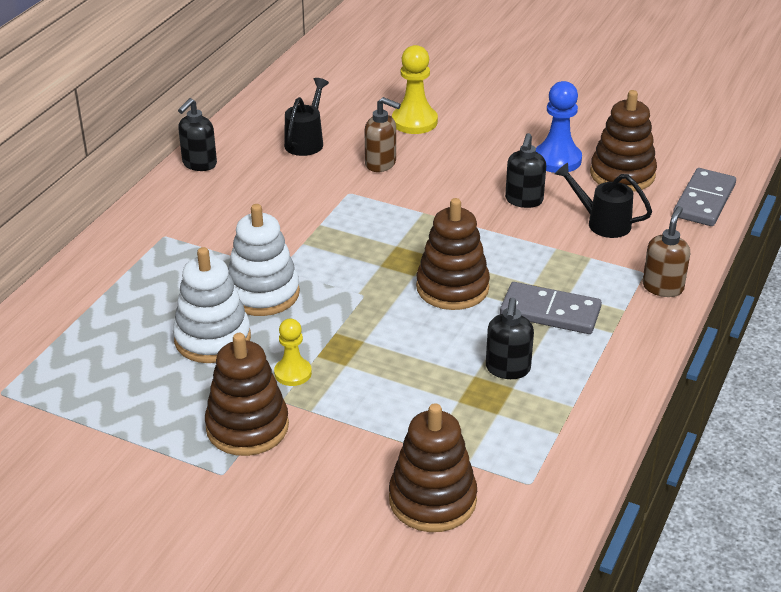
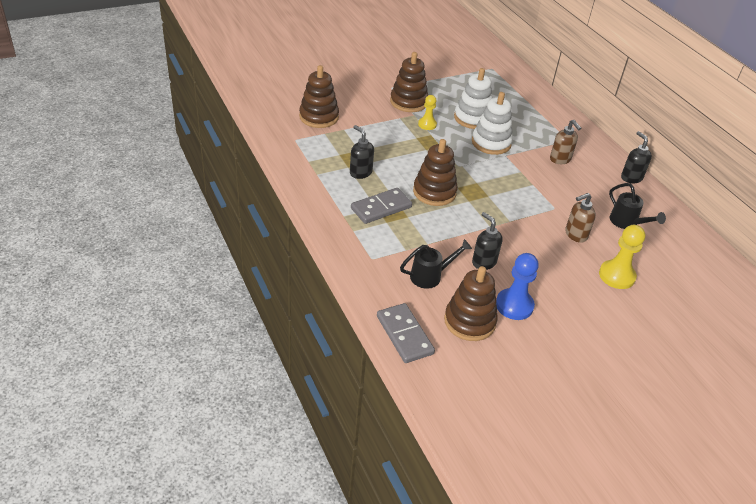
camera: 125 degrees right, 5 degrees up
(663, 287) = (353, 255): brown soap dispenser -> brown soap dispenser (560, 159)

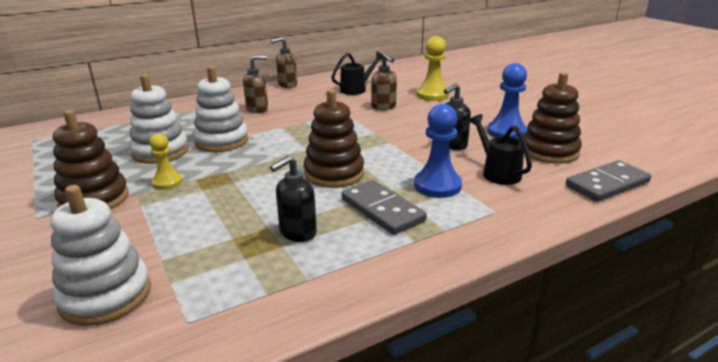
camera: 90 degrees left, 15 degrees down
(319, 117) = (106, 296): brown stacking toy -> white stacking toy
(411, 239) = (437, 186): none -> blue pawn
(631, 178) = (287, 85): black soap dispenser -> brown soap dispenser

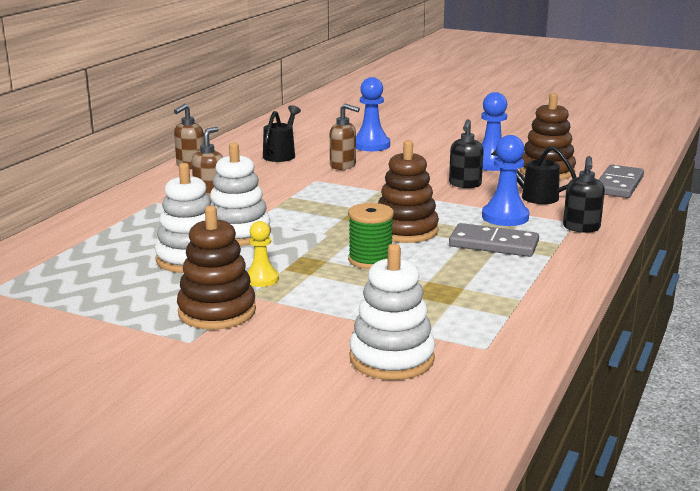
camera: 35 degrees left, 5 degrees down
(262, 192) = (370, 260): none -> green spool
(297, 233) = (458, 277): black soap dispenser -> black soap dispenser (581, 228)
(432, 95) = (371, 145): yellow pawn -> blue pawn

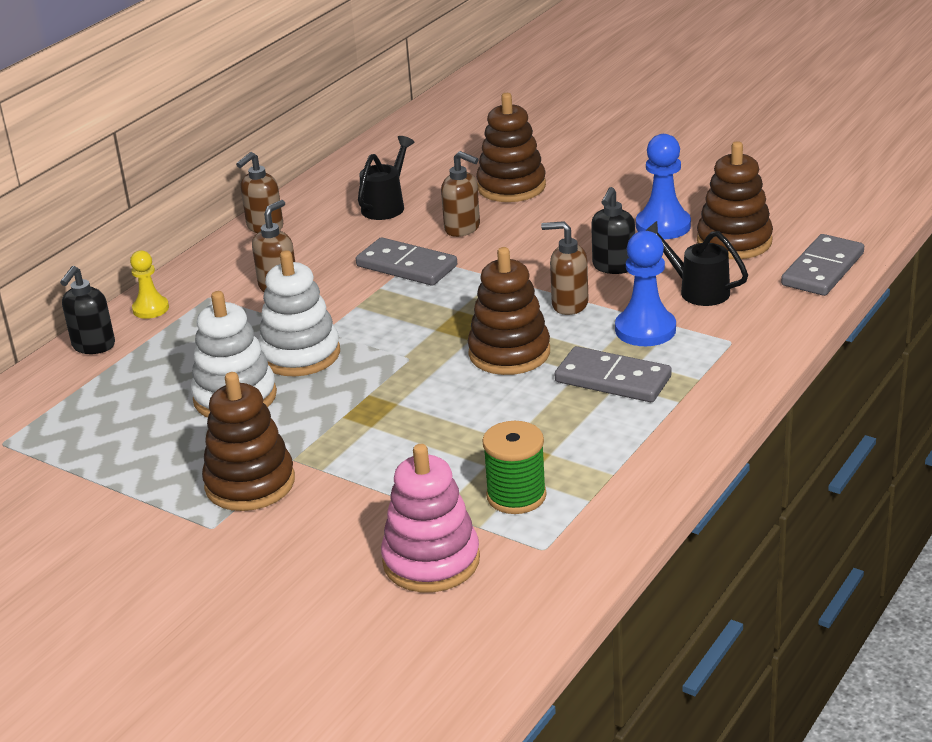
camera: 10 degrees right, 10 degrees up
(261, 279) = (312, 433): yellow pawn -> yellow pawn (150, 309)
(307, 185) = (407, 266): none -> grey domino
(370, 260) = (450, 404): green spool -> green spool (516, 496)
(371, 145) = (511, 186): blue pawn -> brown stacking toy
(391, 358) = (431, 561): white stacking toy -> pink stacking toy
(440, 204) = (569, 305): none -> brown soap dispenser
(581, 228) = (737, 352): black soap dispenser -> black soap dispenser (93, 346)

